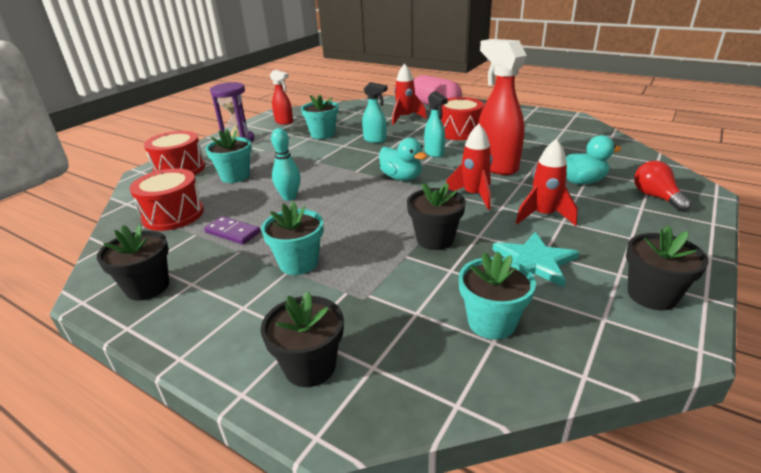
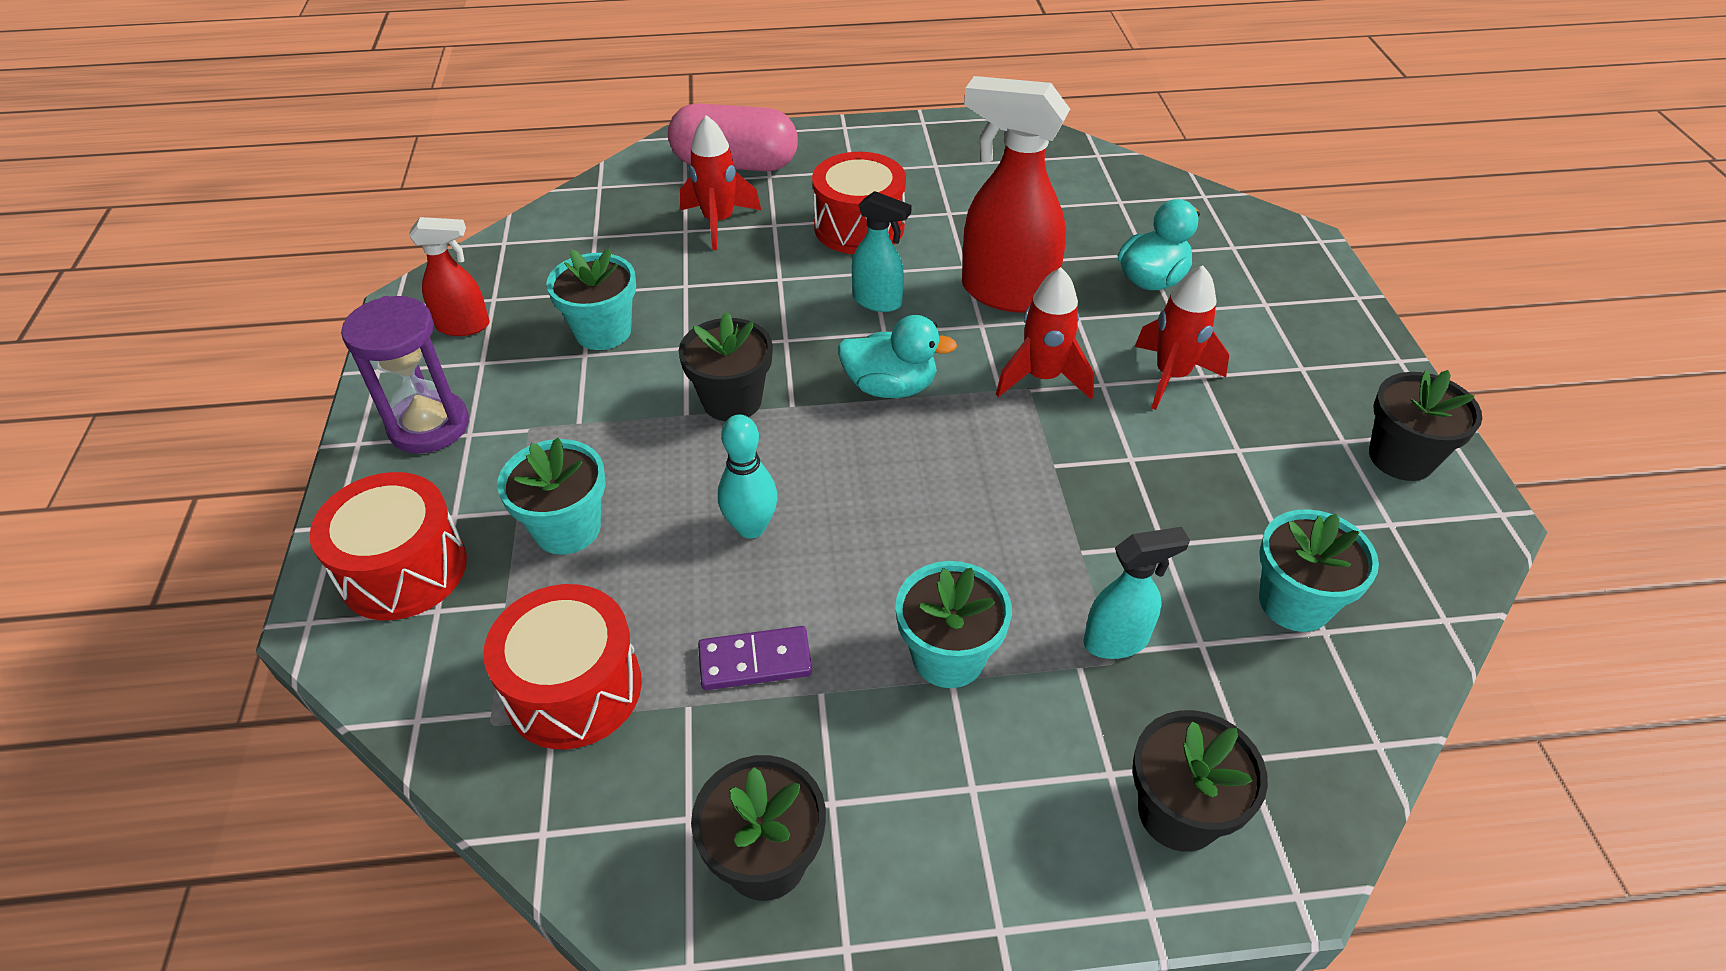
camera: 40 degrees left, 15 degrees up
(375, 140) = (731, 307): turquoise spray bottle -> turquoise spray bottle (1117, 641)
(435, 239) = (1084, 497): black flower pot -> black flower pot (732, 400)
(534, 262) = (1242, 471): turquoise star -> none
(656, 197) = (1263, 274): red light bulb -> none

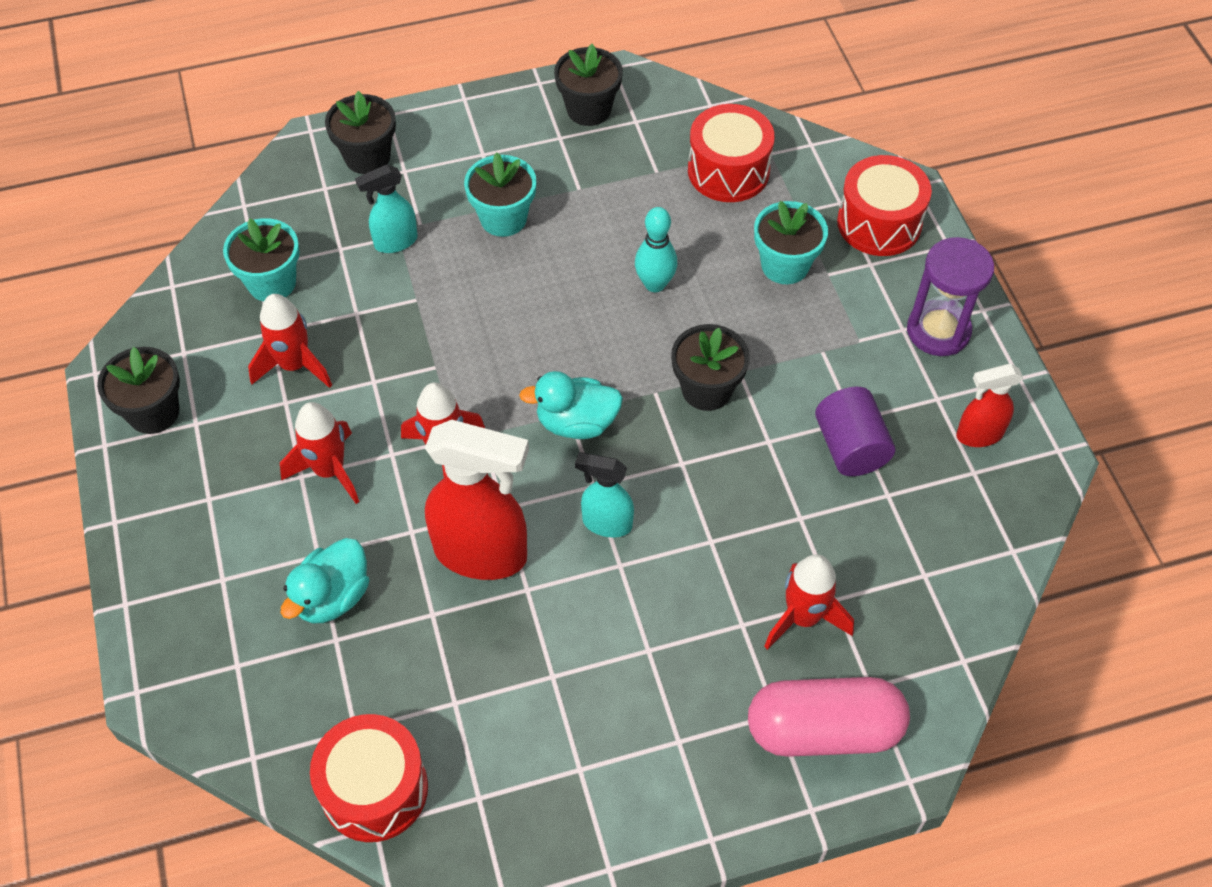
camera: 170 degrees right, 10 degrees up
(603, 331) = (850, 447): turquoise flower pot -> purple cylinder
(755, 661) = (624, 200): purple domino -> none
(859, 227) = (648, 634): red drum -> red drum (374, 789)
(1235, 488) = (294, 365): none -> red rocket

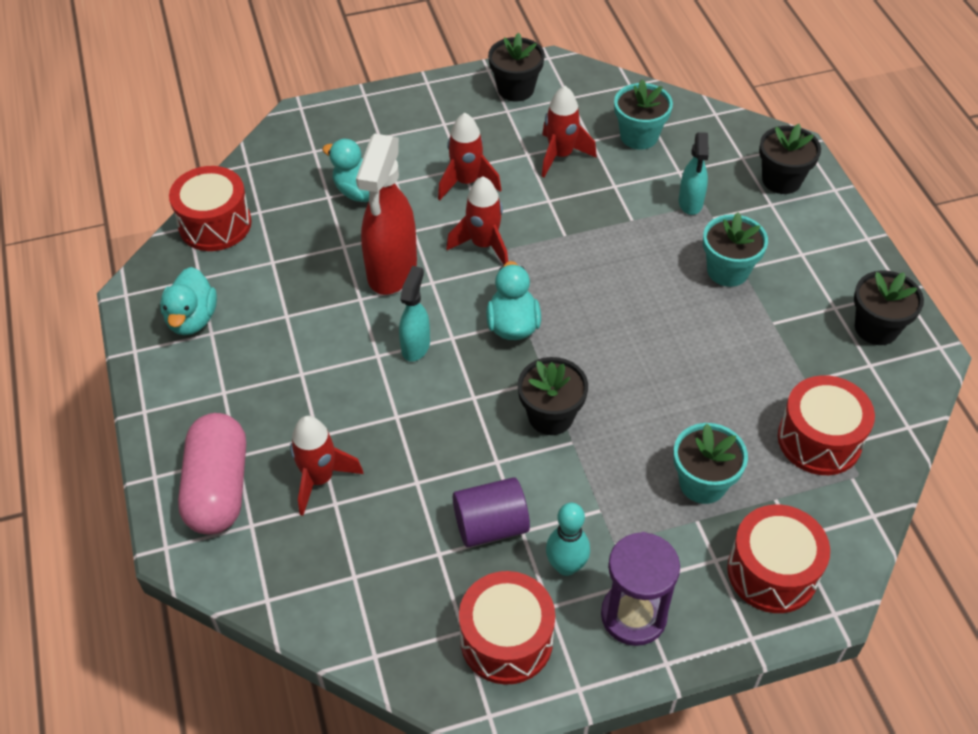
camera: 90 degrees right, 5 degrees down
(395, 242) = (690, 203): turquoise spray bottle -> turquoise spray bottle turned 150 degrees counterclockwise
(555, 797) = (192, 319): none -> turquoise duck
(655, 284) = (667, 379): turquoise bowling pin -> turquoise bowling pin (566, 566)
(978, 435) = (506, 640): red spray bottle -> red drum

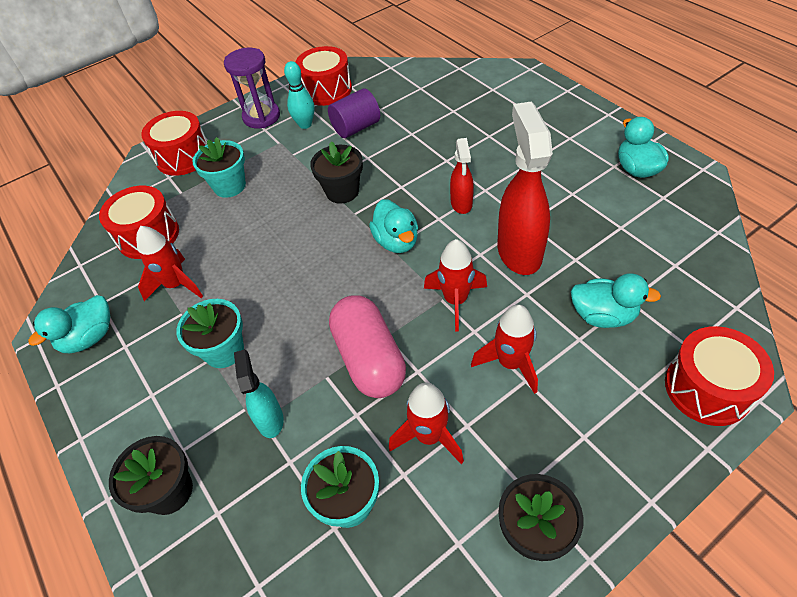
camera: 165 degrees right, 0 degrees up
(215, 224) = (699, 240): red drum -> red drum (707, 388)
(218, 488) = (525, 96): pink capsule -> pink capsule (369, 358)
(319, 479) = (471, 117): red rocket -> red rocket (176, 285)
(416, 346) = (461, 204): turquoise spray bottle -> red spray bottle
(876, 328) = (89, 337): black flower pot -> turquoise duck

